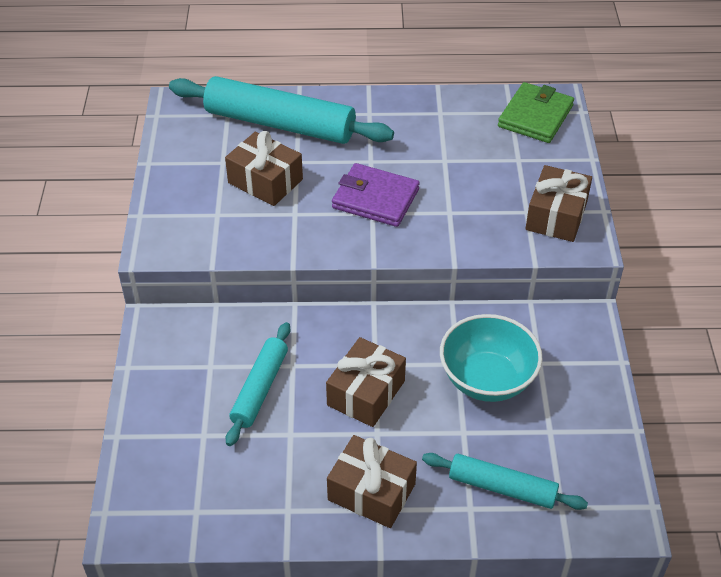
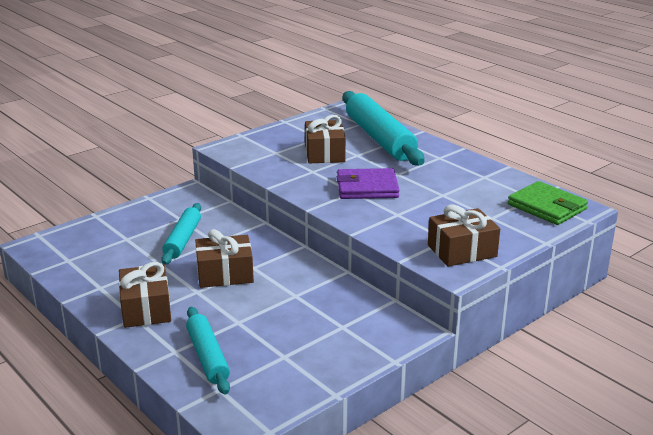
camera: 50 degrees right, 20 degrees down
(260, 388) = (183, 240): turquoise rolling pin -> turquoise rolling pin turned 60 degrees counterclockwise
(375, 199) = (367, 188): purple wallet -> purple wallet turned 75 degrees counterclockwise
(487, 379) = (297, 312): turquoise bowl -> none
(535, 116) = (547, 207): green wallet -> green wallet turned 60 degrees clockwise

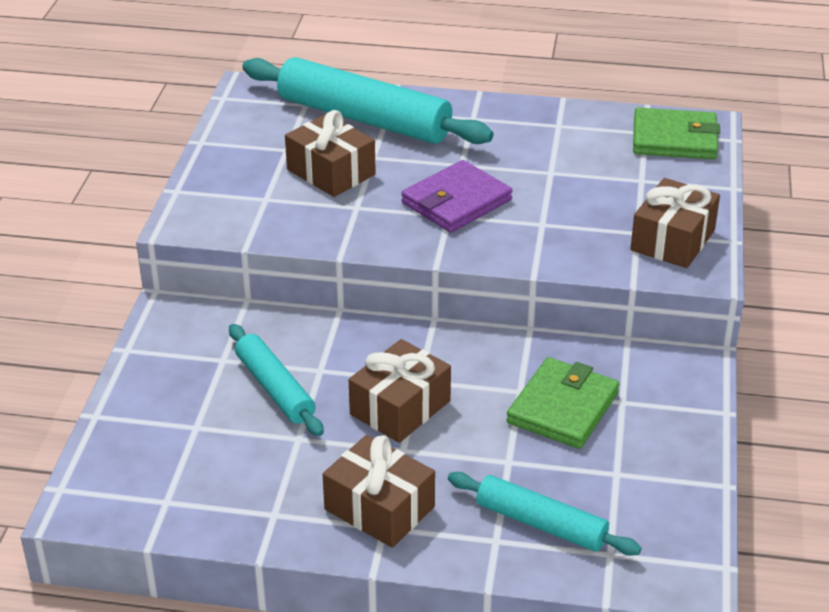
camera: 40 degrees left, 10 degrees up
(305, 313) = (563, 408): none -> green wallet

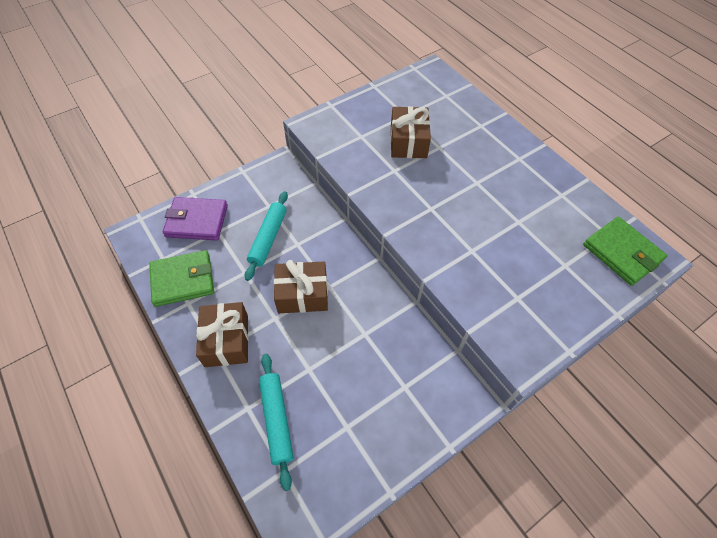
camera: 45 degrees right, 20 degrees up
(364, 118) = (463, 122): turquoise rolling pin -> none
(456, 202) = (445, 203): purple wallet -> purple wallet (197, 221)
(563, 408) = (371, 363): green wallet -> green wallet (183, 280)
(673, 240) = (532, 320): brown gift -> none

